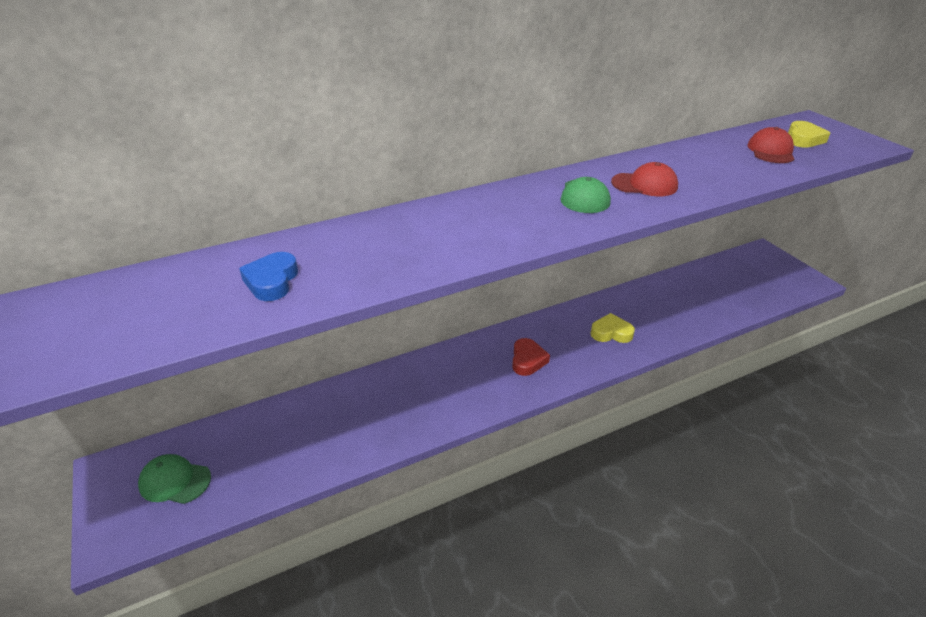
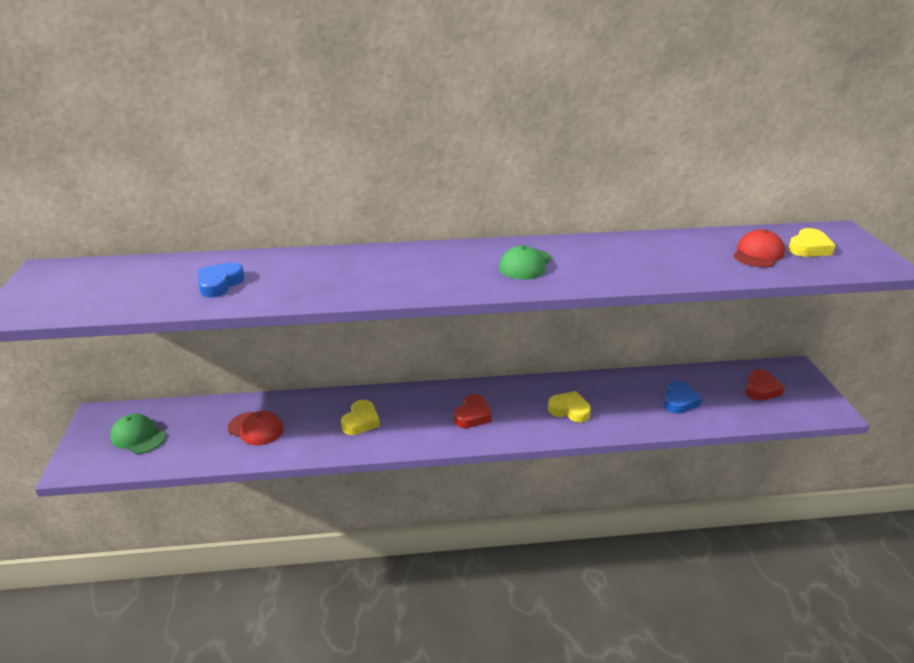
camera: 20 degrees right, 5 degrees down
(422, 395) = (361, 421): none -> yellow heart
(644, 184) = (592, 263): red cap -> red cap (256, 429)
(695, 301) = (679, 401): none -> blue heart
(750, 275) = (761, 389): none -> red heart

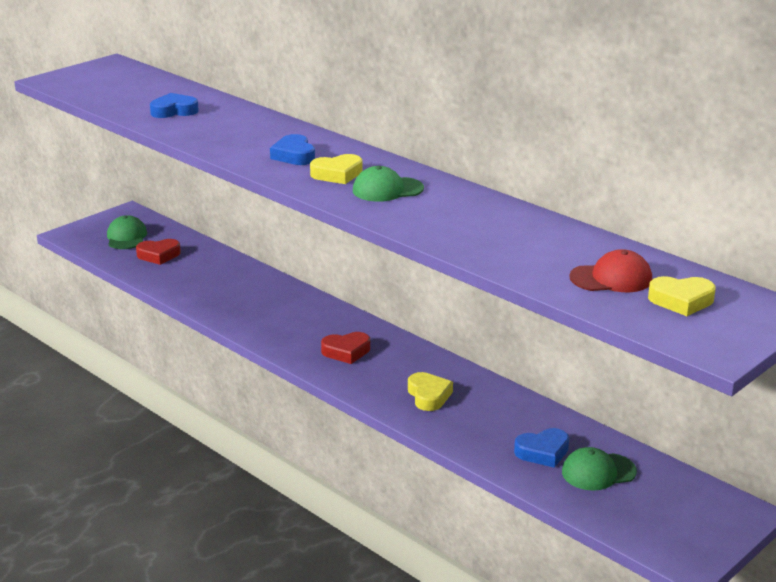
camera: 50 degrees right, 5 degrees down
(256, 429) = (194, 272): red cap -> none
(361, 421) = (264, 307): yellow heart -> yellow heart (337, 174)
(406, 272) = (294, 155): none -> blue heart
(718, 393) = (598, 472): none -> green cap
(761, 389) = (653, 498): red heart -> red heart (159, 255)

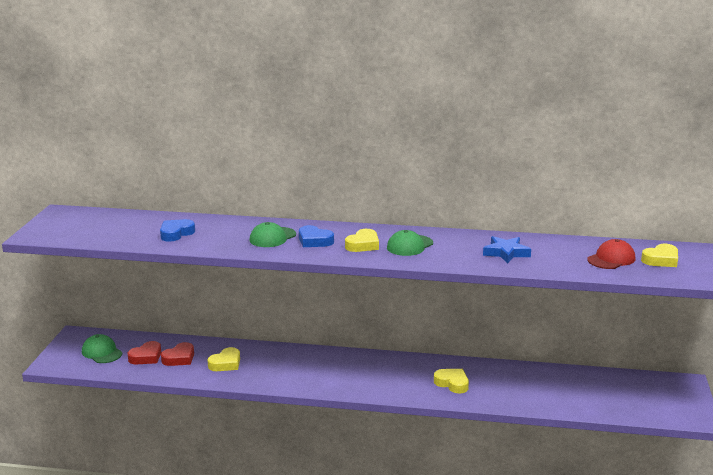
camera: 35 degrees left, 5 degrees down
(222, 287) = (226, 363): none -> yellow heart
(346, 351) = (367, 375): red heart -> red heart (179, 358)
(486, 230) = (506, 253): none -> blue star
(543, 452) = (555, 391): blue heart -> none
(598, 472) = (596, 390): green cap -> green cap (272, 237)

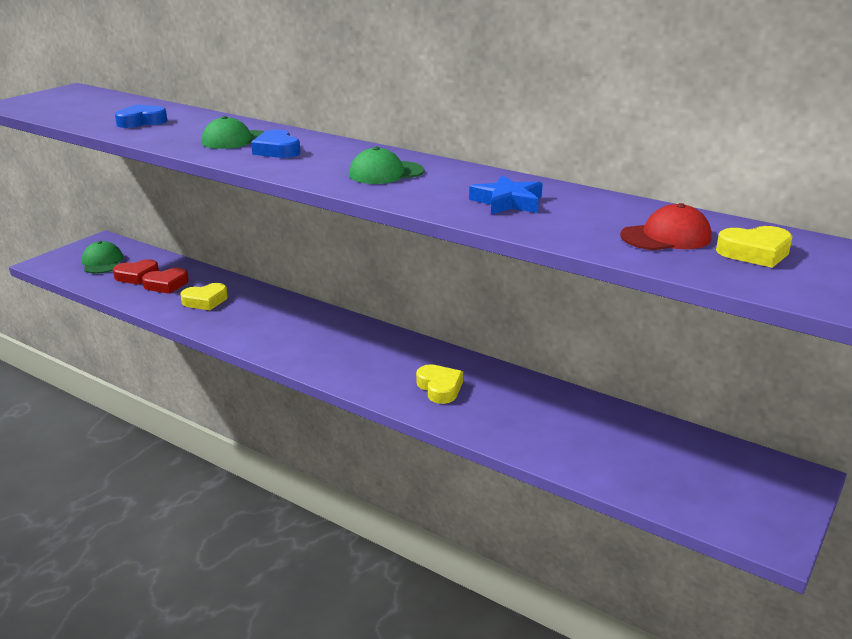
camera: 25 degrees right, 5 degrees up
(363, 245) = (328, 163): yellow heart -> none

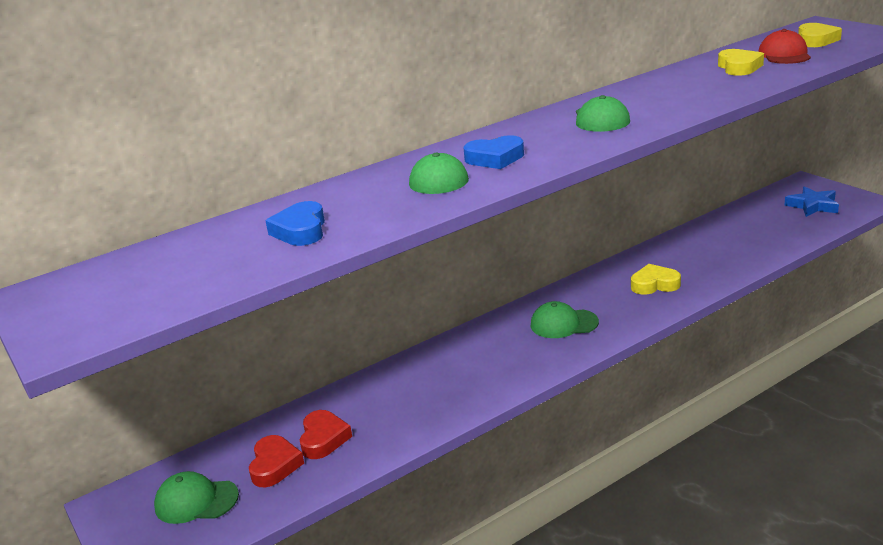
camera: 65 degrees left, 0 degrees up
(205, 301) = (394, 408): yellow heart -> yellow heart (739, 67)
(345, 349) = (563, 324): none -> green cap
(507, 202) = (698, 86): blue star -> blue star (812, 206)

